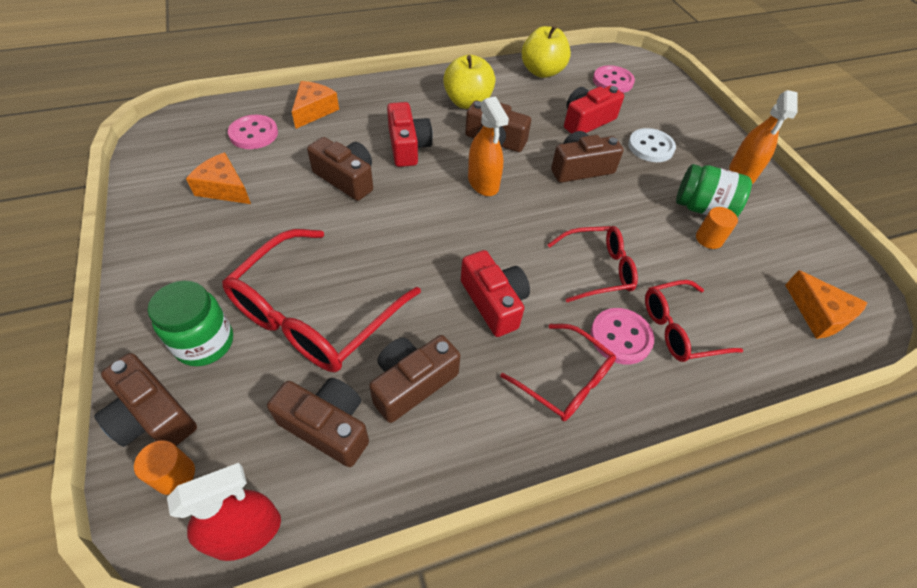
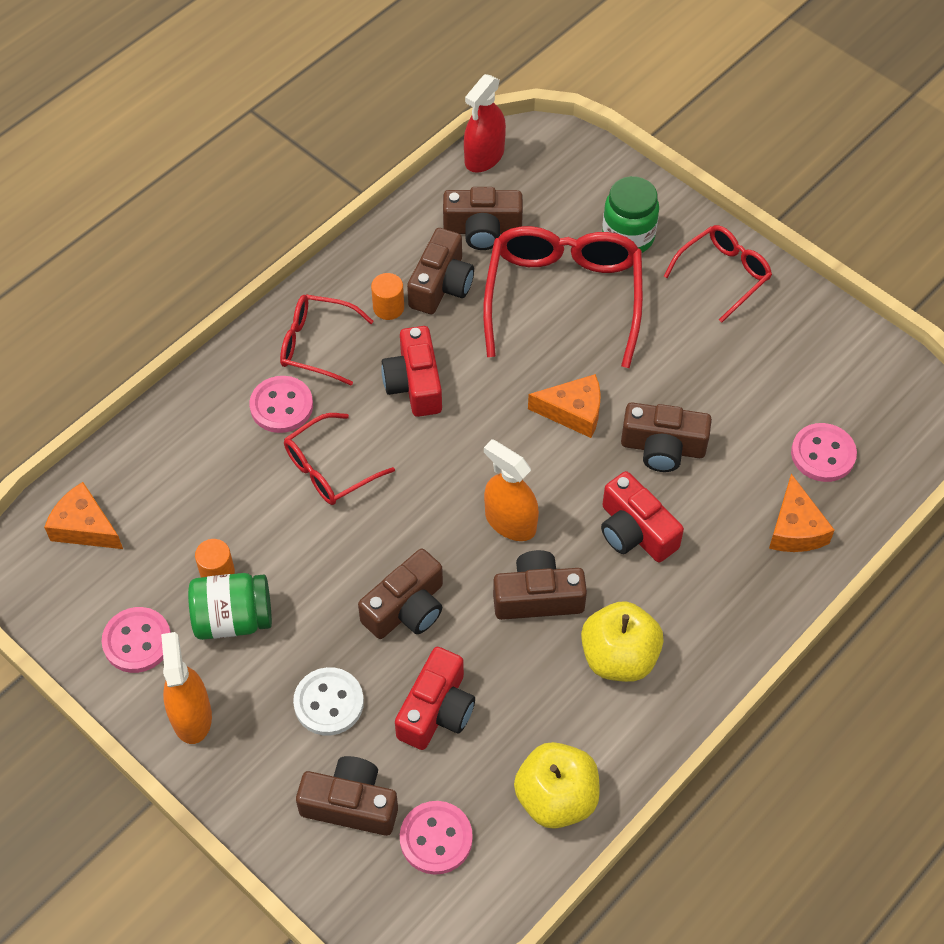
camera: 155 degrees right, 5 degrees up
(153, 415) = (611, 180): brown camera -> brown camera (351, 804)
(175, 475) = (559, 160): orange cylinder -> orange cylinder (388, 307)
(224, 188) = (772, 371): orange cheese -> orange cheese (573, 412)
(494, 302) = (414, 383): red camera -> red camera turned 45 degrees clockwise
(679, 328) = (227, 441): red glasses -> red glasses (723, 275)
(776, 223) = (137, 641): none -> pink button

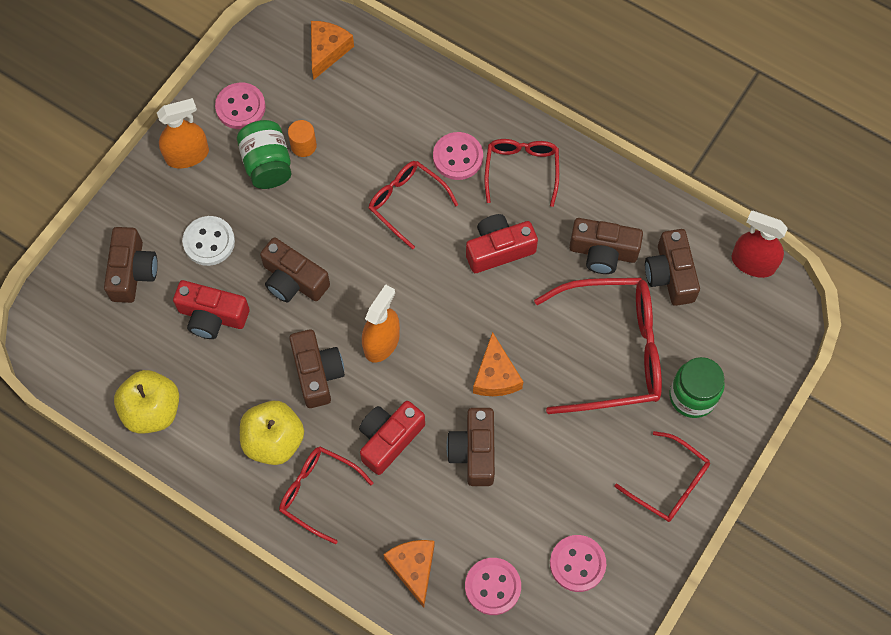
camera: 80 degrees right, 10 degrees up
(388, 307) = (570, 216): orange cylinder -> none
(436, 838) = (113, 333): pink button -> pink button (577, 564)
(692, 616) = (318, 492): none -> red glasses
(795, 528) = (413, 568): orange cheese -> orange cheese turned 90 degrees clockwise

